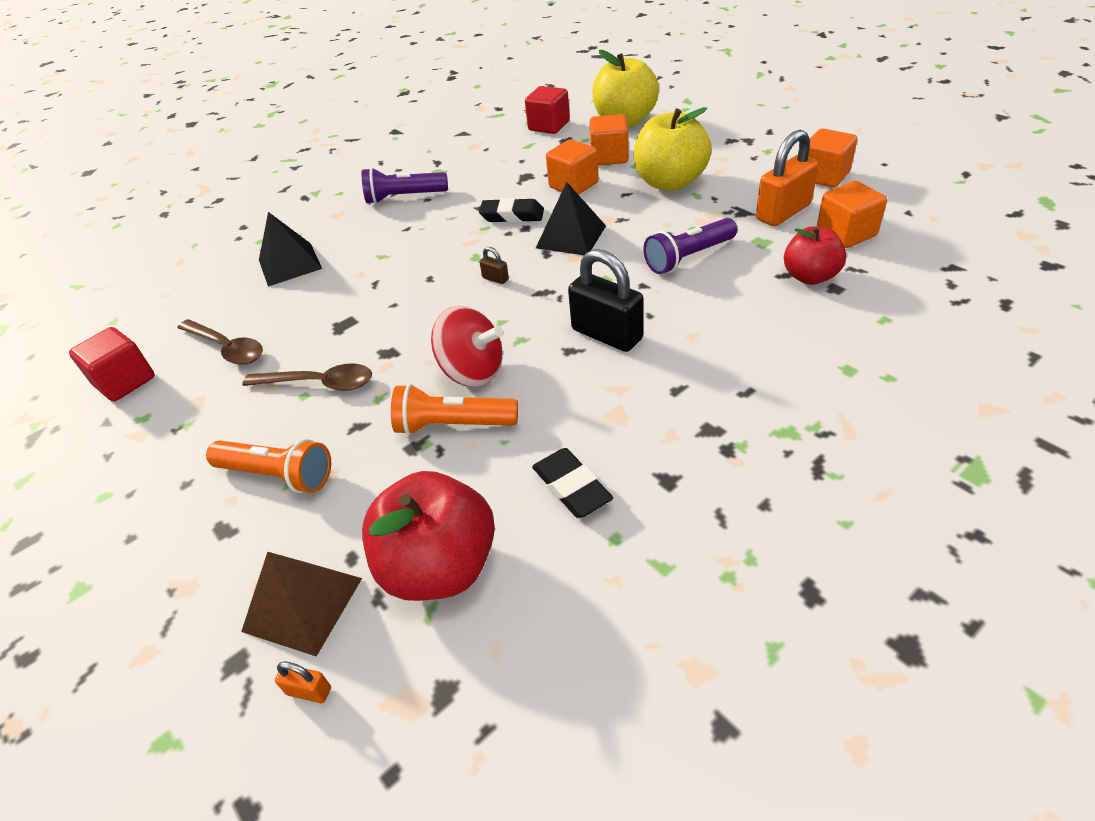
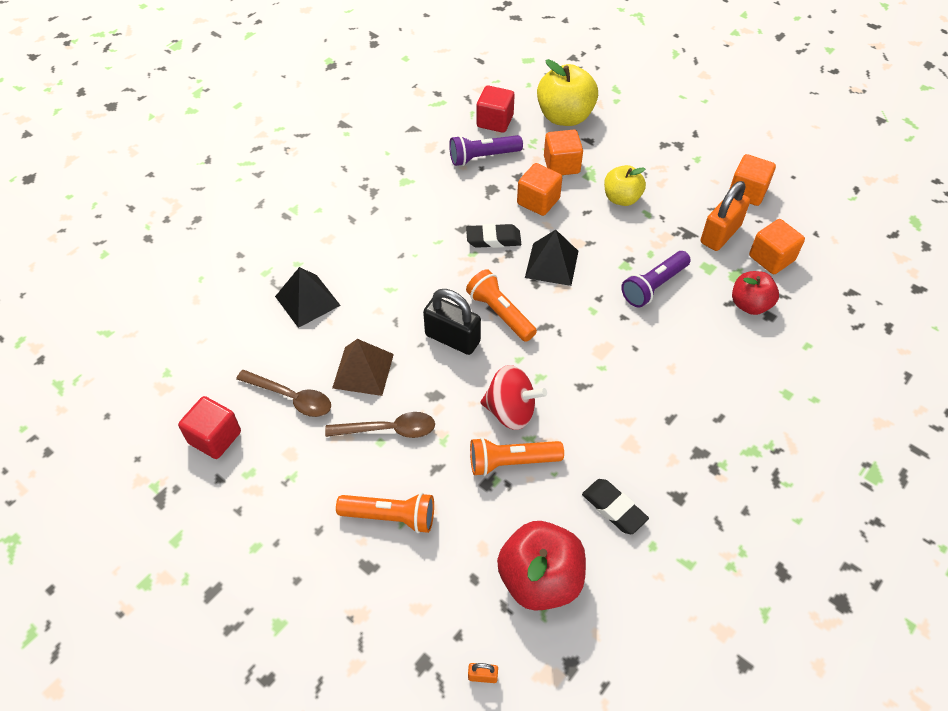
camera: 15 degrees left, 10 degrees up
(303, 604) = (453, 617): brown pyramid -> brown pyramid (363, 371)
(404, 197) = (385, 216): purple flashlight -> purple flashlight (483, 157)
(495, 279) = (500, 313): brown padlock -> orange flashlight
(607, 334) = (606, 369): black padlock -> black padlock (452, 338)
(670, 183) = (621, 198): yellow apple -> yellow apple, size x0.63

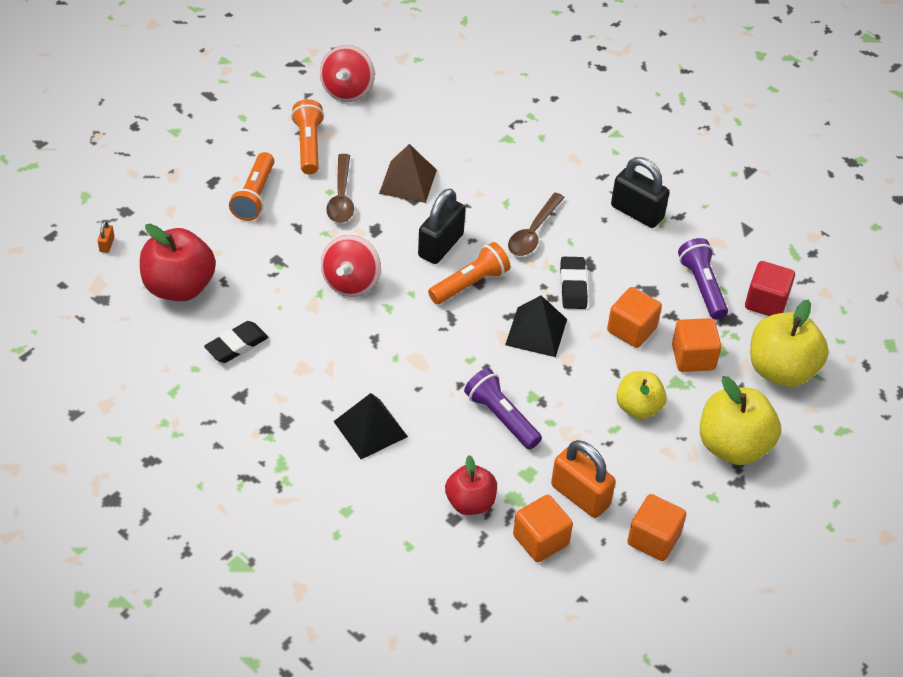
camera: 90 degrees right, 5 degrees down
(215, 437) = (347, 90): red cube -> red spinning top
(291, 398) = (382, 135): brown spoon -> brown spoon (533, 232)
(307, 301) = (494, 144): black pyramid -> black pyramid (370, 428)
(398, 196) = (637, 212): none -> black padlock
(511, 462) = (296, 278): orange flashlight -> orange flashlight (308, 145)
(646, 146) = (733, 446): none -> yellow apple

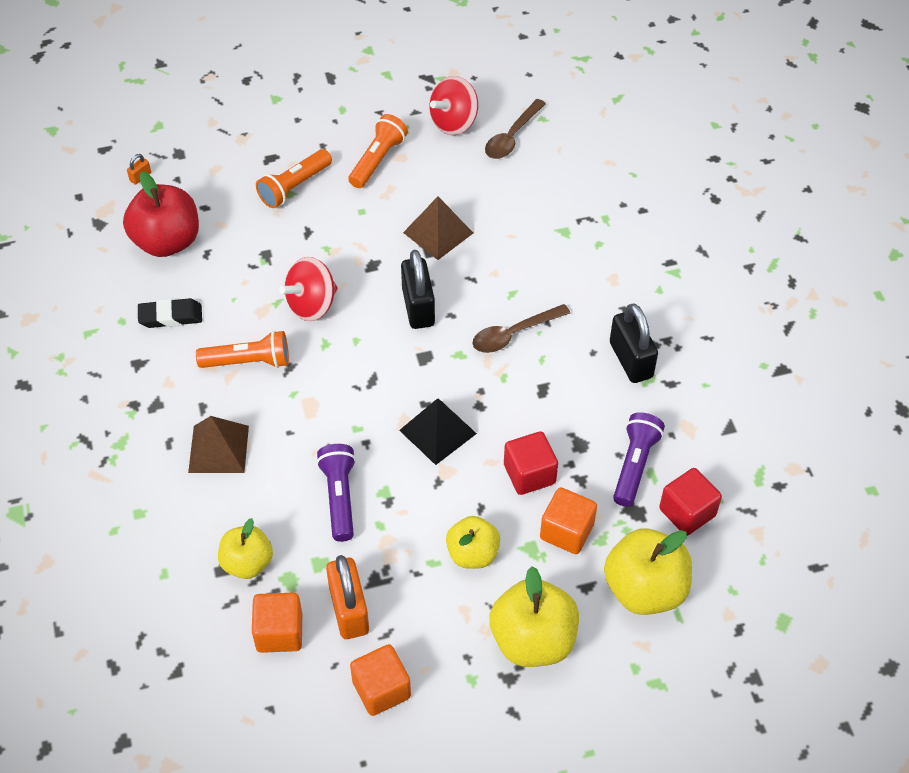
camera: 35 degrees right, 5 degrees up
(341, 197) = (367, 221): brown spoon -> brown spoon (512, 137)
(370, 428) = (218, 449): black pyramid -> brown pyramid
(441, 245) = (418, 307): black padlock -> black padlock turned 75 degrees counterclockwise
(470, 284) = (415, 356): orange flashlight -> orange flashlight (248, 362)
(470, 502) = (247, 563): red apple -> yellow apple
(573, 286) = (508, 404): black eraser -> none
(631, 330) = (529, 474): orange cube -> red cube

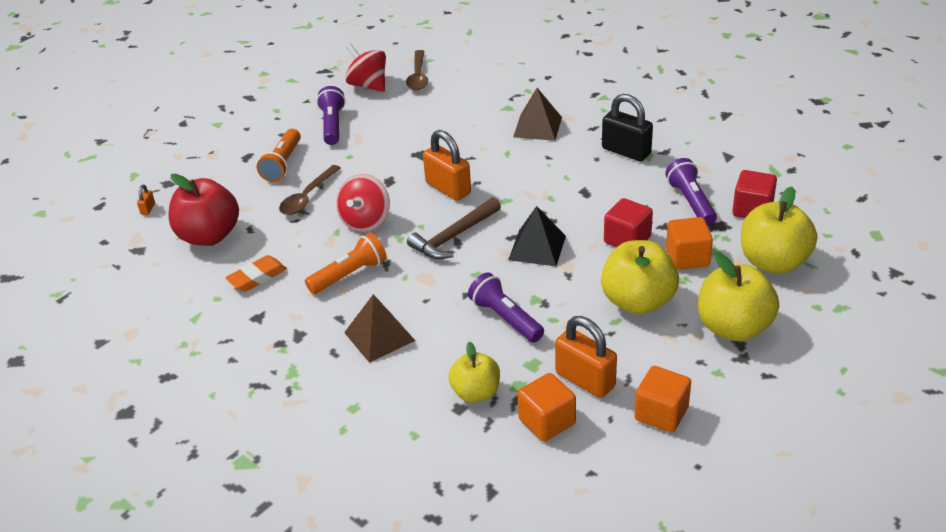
camera: 30 degrees left, 15 degrees down
(170, 316) = (257, 277): black eraser -> orange eraser
(374, 371) = (453, 236): none -> brown hammer
(377, 160) = (332, 125): orange flashlight -> purple flashlight
(418, 307) = (448, 188): black padlock -> orange padlock
(438, 232) = (419, 144): brown pyramid -> brown pyramid (537, 127)
(453, 122) = (368, 85): red spinning top -> red spinning top turned 120 degrees clockwise
(472, 554) = (638, 302): yellow apple -> yellow apple, size x1.58
(513, 334) = (532, 173): brown spoon -> brown spoon (307, 197)

